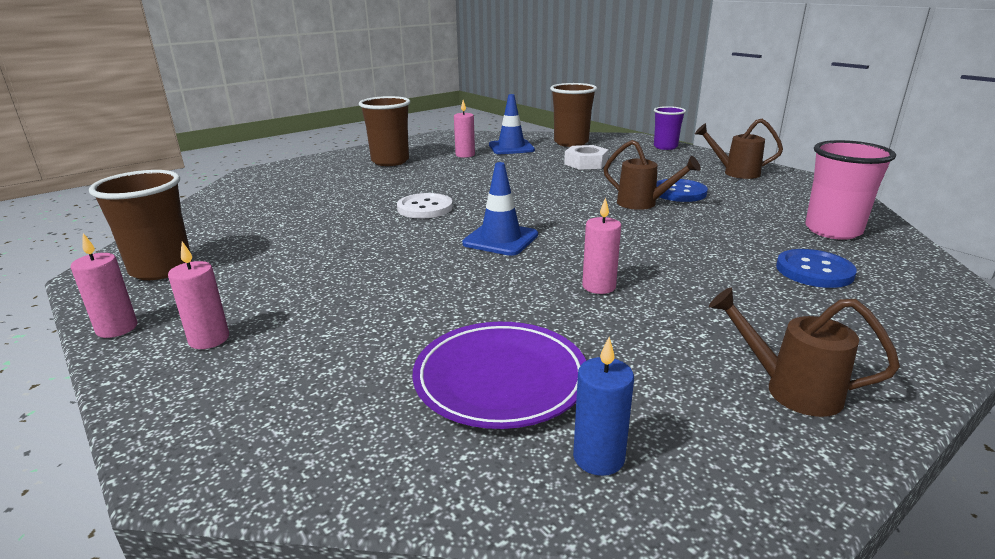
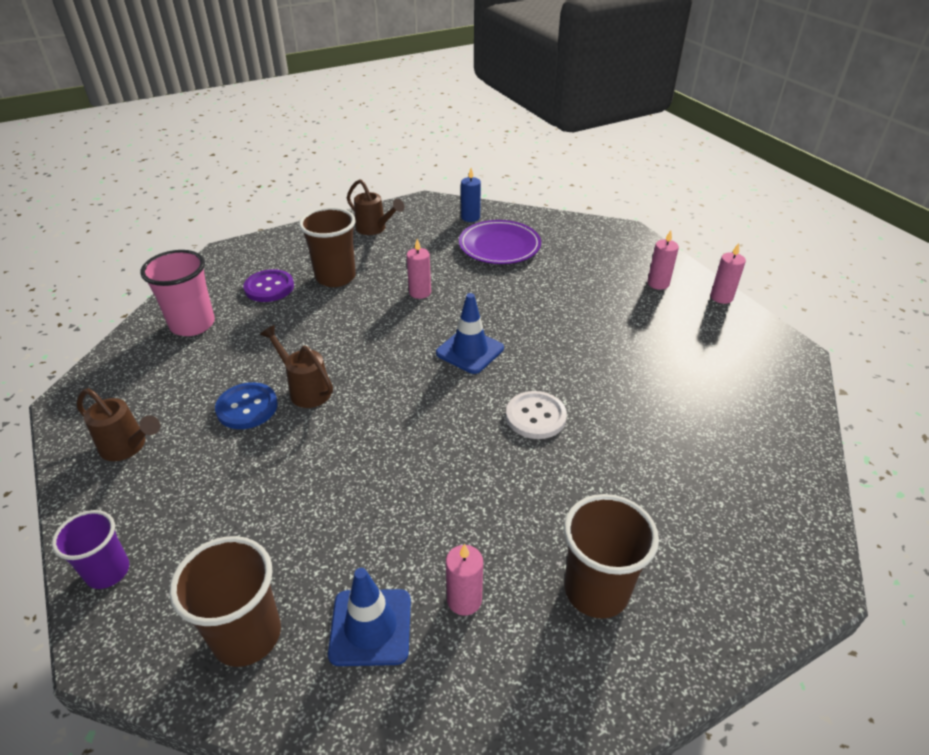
camera: 170 degrees left, 15 degrees up
(161, 269) = (745, 350): brown cup -> brown cup (335, 277)
(586, 163) = (288, 518): white nut -> none
(814, 271) = (269, 287): blue button -> purple button

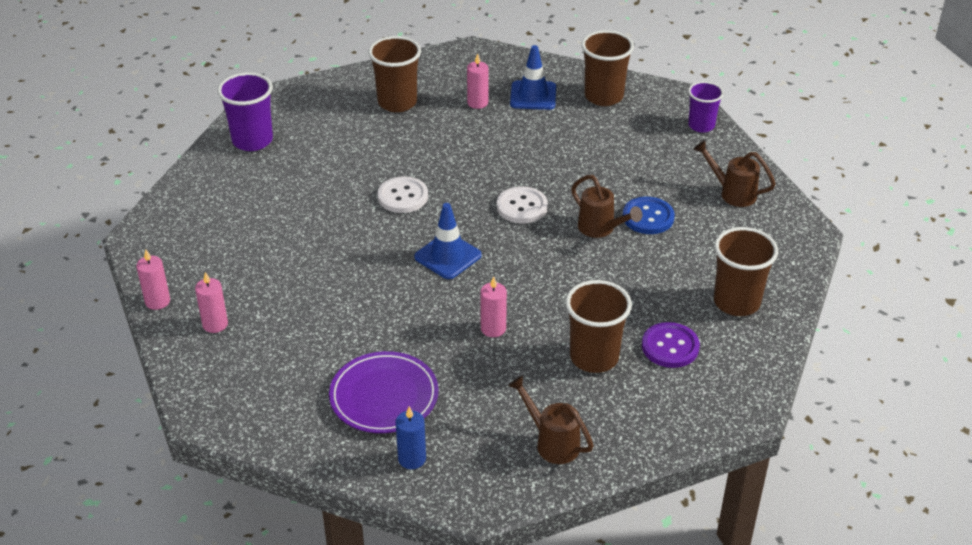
camera: 175 degrees left, 0 degrees up
(192, 324) = (736, 302): pink cup -> brown cup
(393, 412) = (522, 207): none -> white button
(770, 491) = (252, 140): none -> purple cup

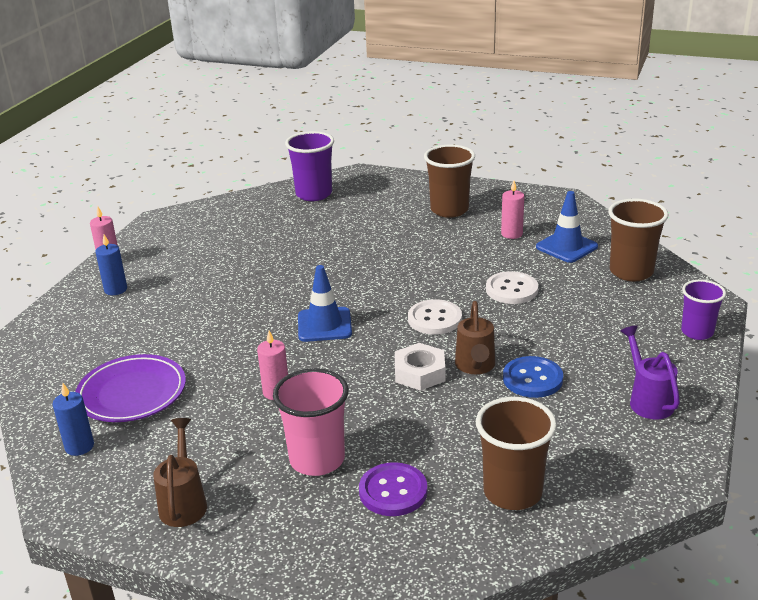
camera: 45 degrees right, 10 degrees down
(215, 324) = (115, 289): pink candle -> blue candle
(402, 196) = (356, 270): white button -> white button (511, 289)
(571, 255) = (420, 373): none -> white nut
(594, 357) = (317, 459): brown cup -> pink cup
(732, 193) = (647, 400): brown watering can -> purple watering can

